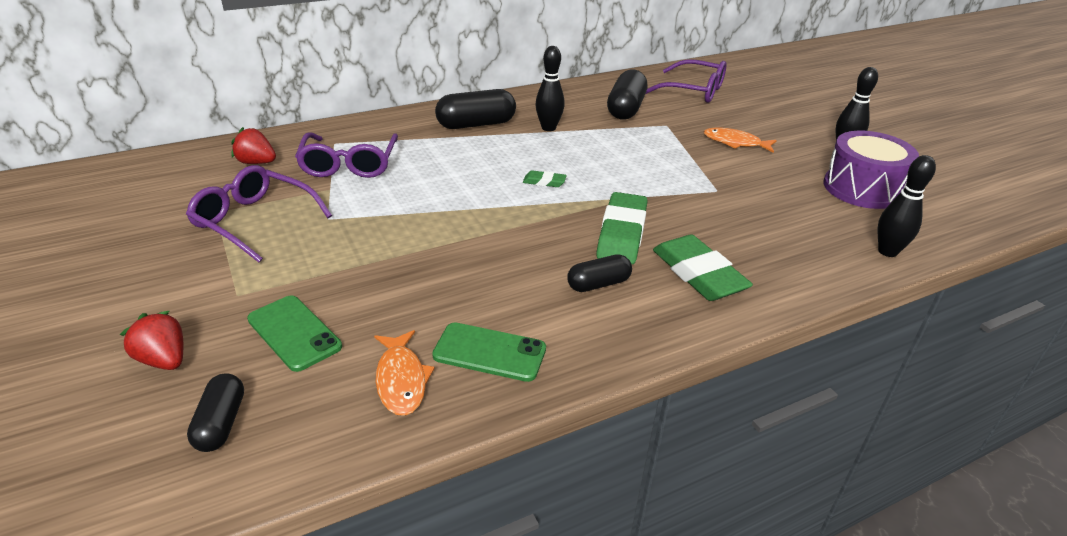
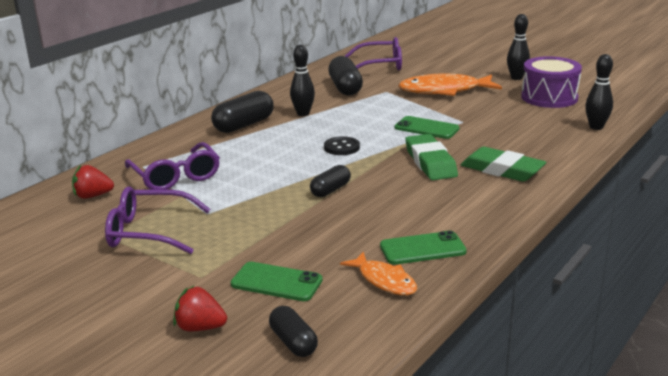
camera: 25 degrees left, 10 degrees down
(544, 182) = (341, 147): green eraser -> black button
(598, 284) = (447, 193): black capsule -> black capsule (330, 190)
(664, 186) = (426, 128): none -> green phone
(735, 143) = (444, 91): orange fish -> orange fish, size x1.77

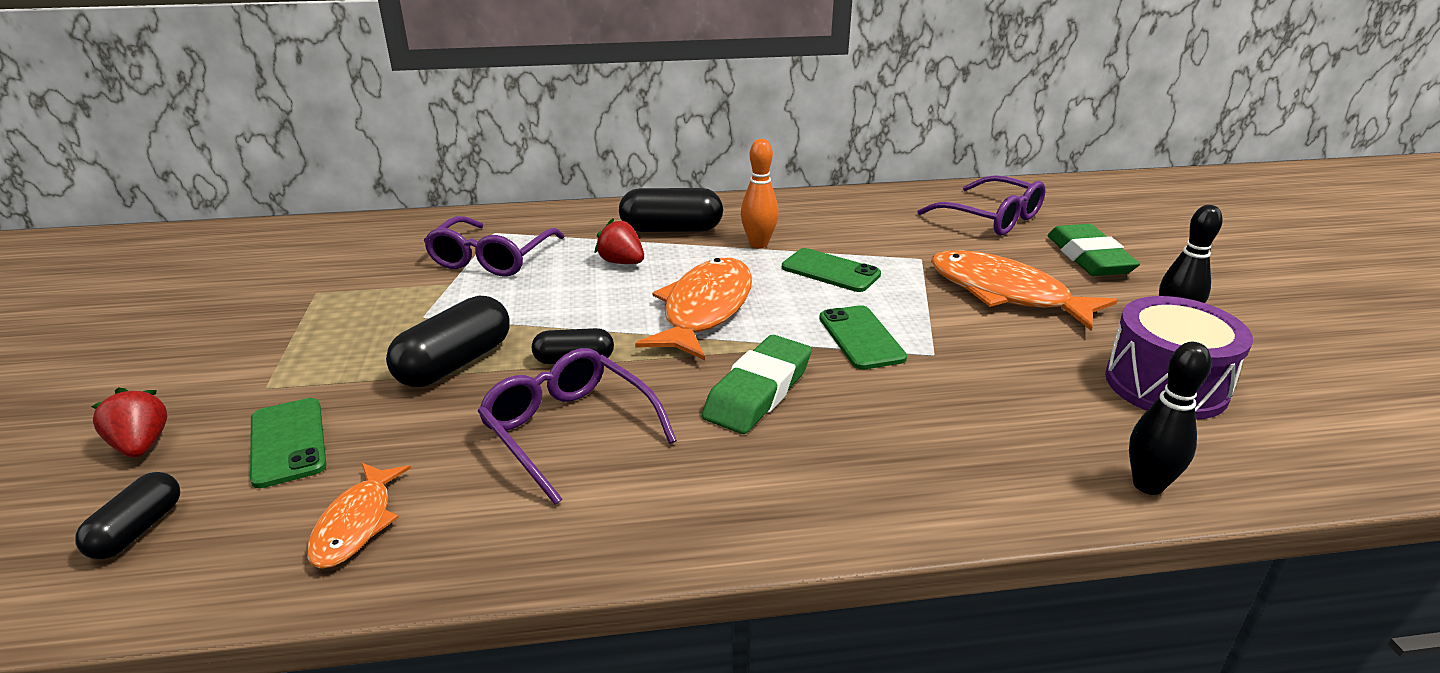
camera: 45 degrees right, 5 degrees up
(93, 196) = (397, 244): red strawberry -> red strawberry (621, 262)
(148, 232) = (345, 308): purple glasses -> purple glasses (568, 430)
(303, 114) = (758, 244): black bowling pin -> orange bowling pin
(341, 147) = (704, 310): black button -> orange fish
(345, 88) = (878, 231): black capsule -> black capsule (455, 363)
(422, 249) = (481, 513): green phone -> green phone (830, 271)
(502, 170) = (826, 464): green eraser -> green eraser (1088, 257)

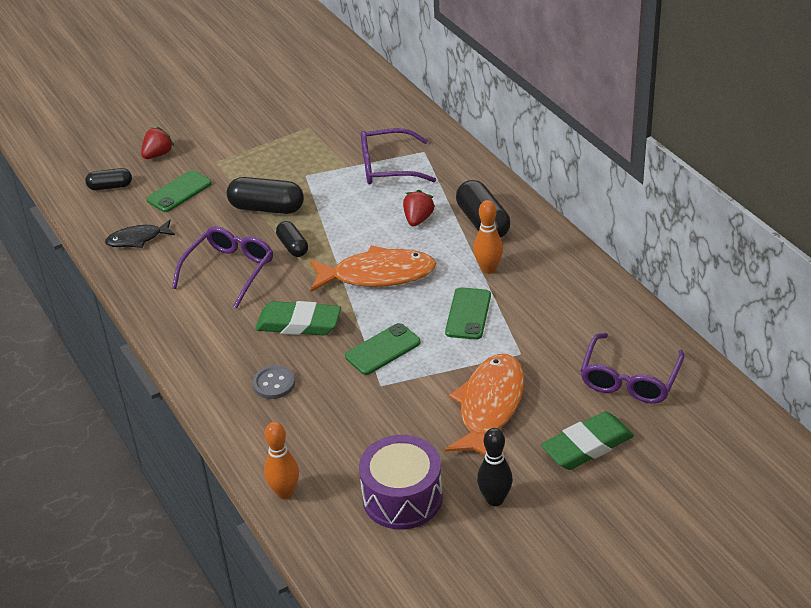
camera: 70 degrees right, 10 degrees up
(356, 524) = (137, 239): orange fish -> black fish
(885, 443) = (274, 384): none -> grey button
(1148, 485) = (285, 492): black bowling pin -> orange bowling pin

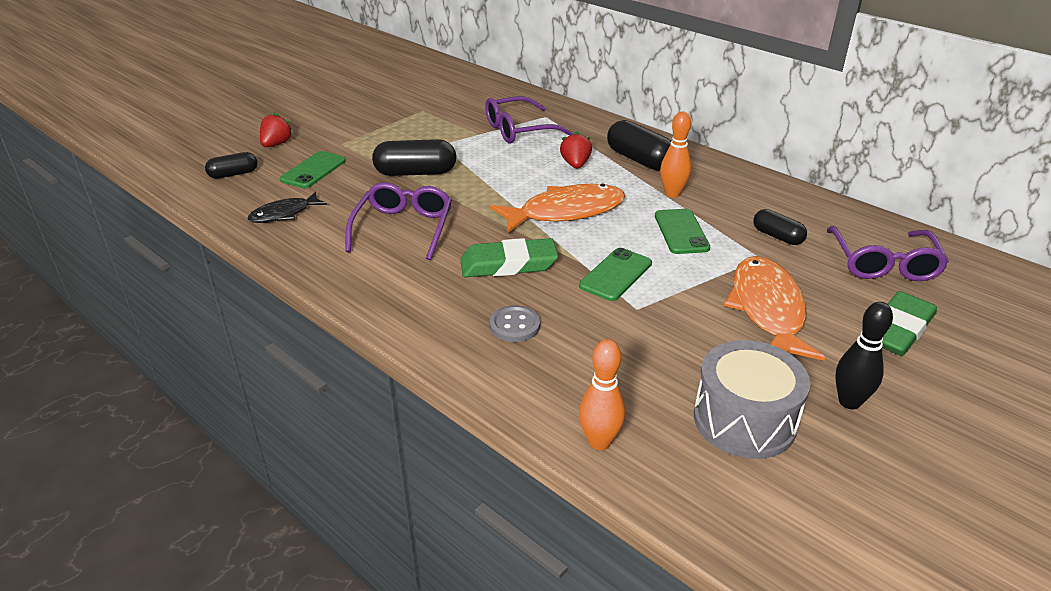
camera: 20 degrees left, 5 degrees down
(292, 246) = (461, 200): black capsule -> black capsule (777, 236)
(402, 497) = (744, 420): purple drum -> grey drum

